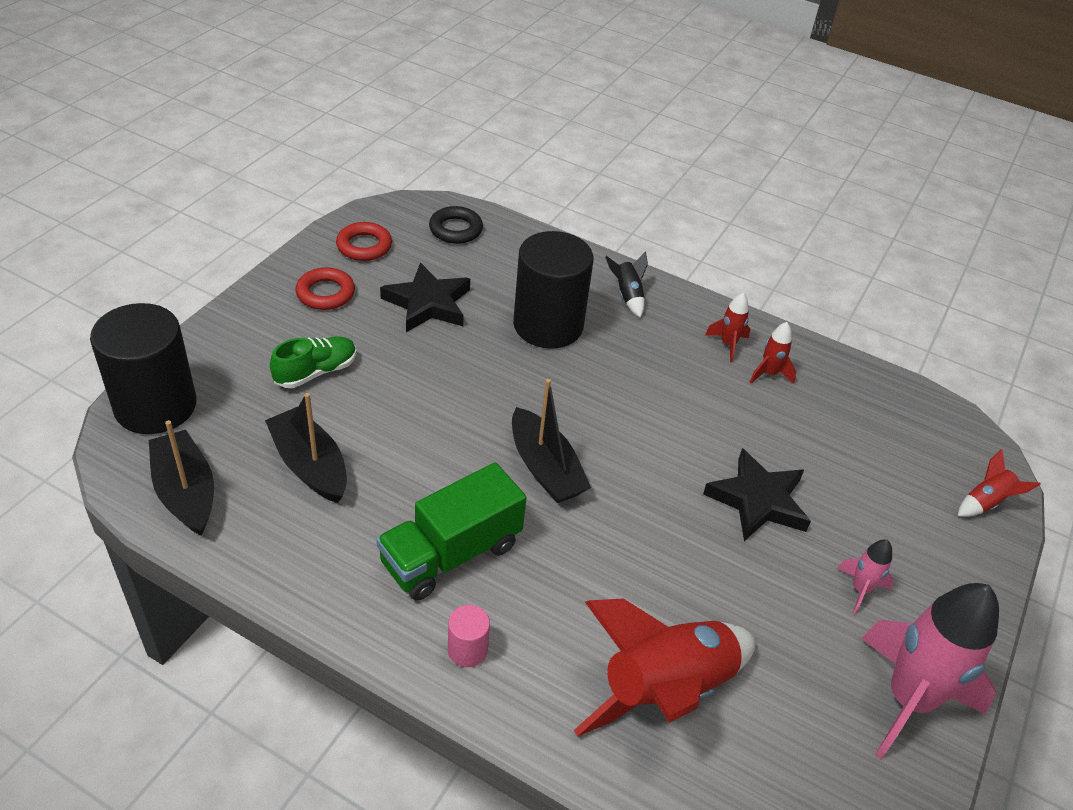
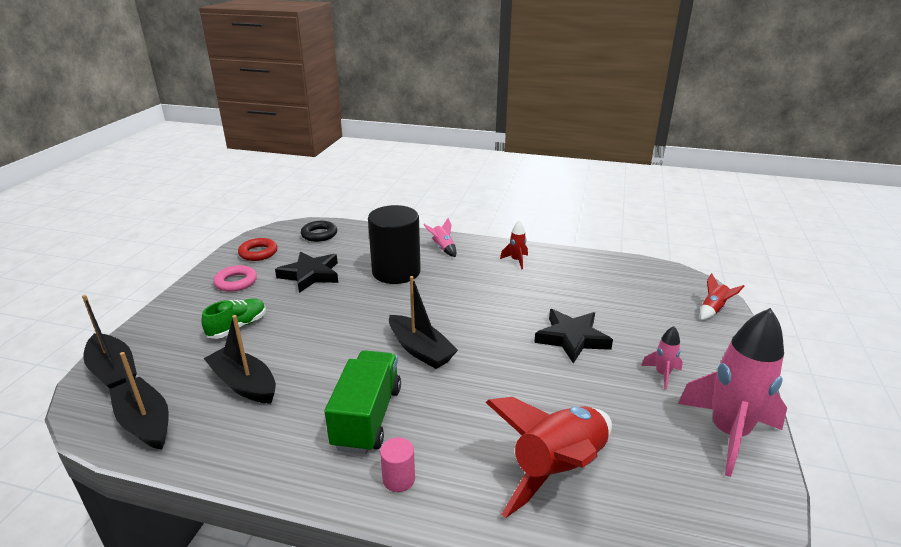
camera: 10 degrees left, 15 degrees down
(155, 406) = (113, 371): black cylinder -> black boat
(325, 293) = (236, 282): red ring -> pink ring
(451, 554) = (367, 417): green truck -> green truck turned 150 degrees clockwise
(627, 296) = (443, 248): black rocket -> pink rocket
(769, 374) = (548, 270): red rocket -> none

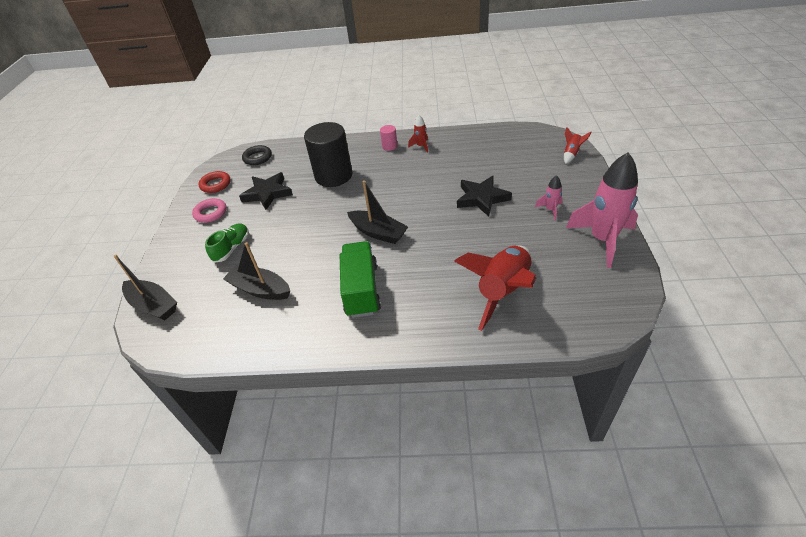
camera: 10 degrees left, 15 degrees up
(145, 422) = (201, 335): black boat -> none
(398, 479) = (401, 325): pink cylinder -> pink cylinder (389, 146)
(443, 248) = (361, 148): pink rocket -> none

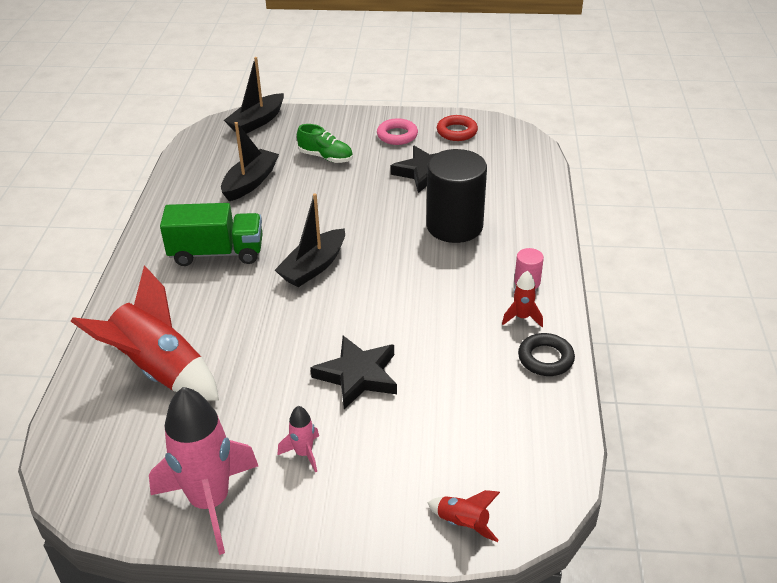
camera: 90 degrees right, 5 degrees down
(257, 158) = (515, 157): black ring -> black ring (545, 358)

